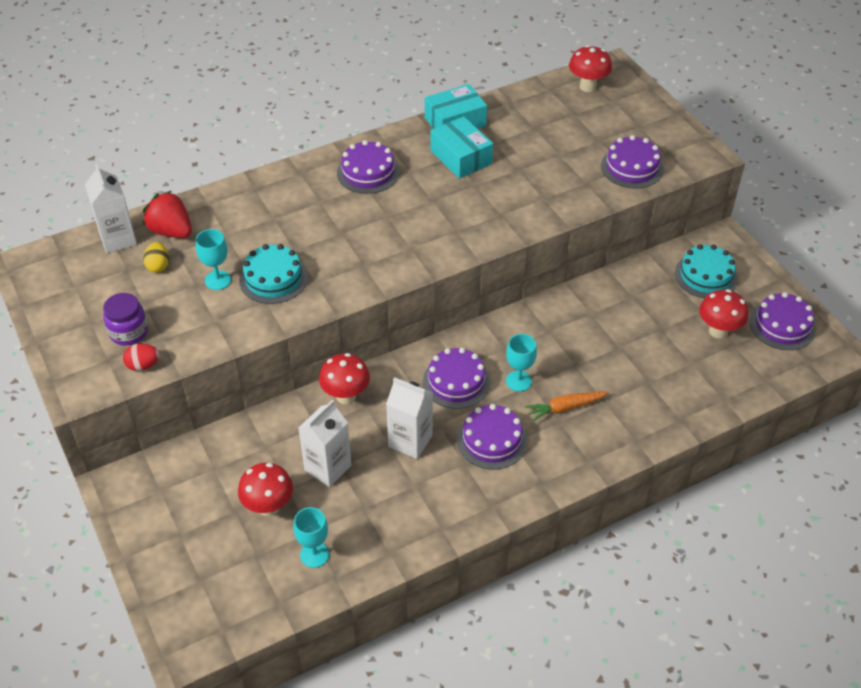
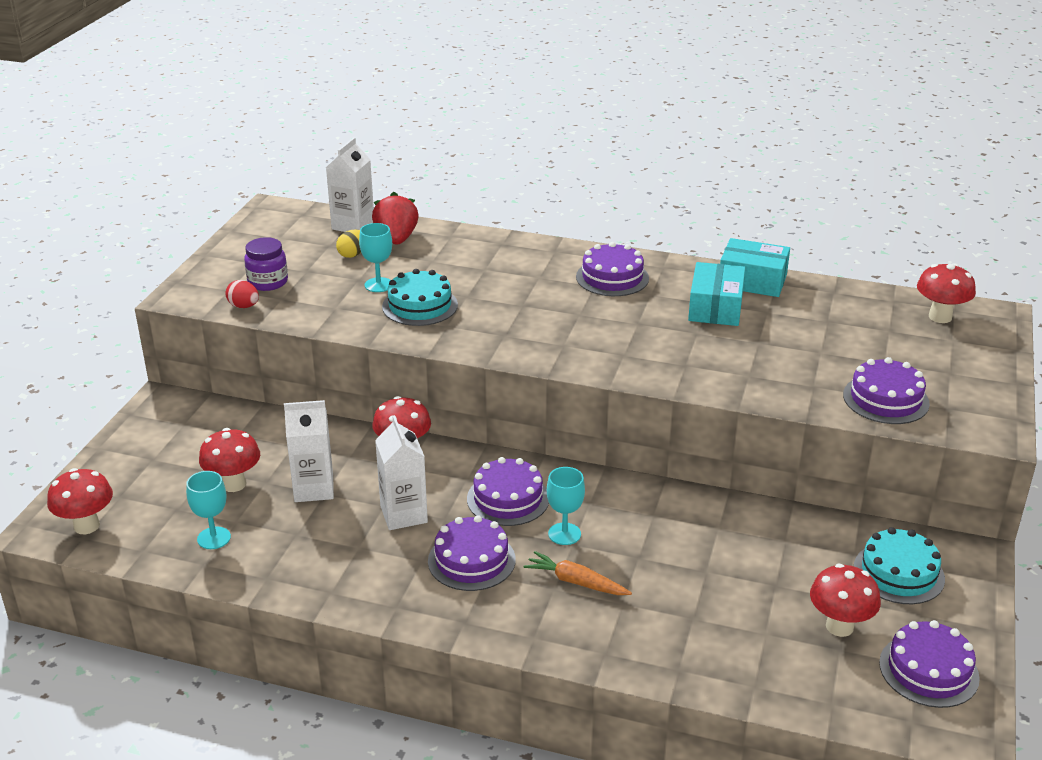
camera: 45 degrees right, 15 degrees down
(211, 619) = (86, 526): none -> red mushroom

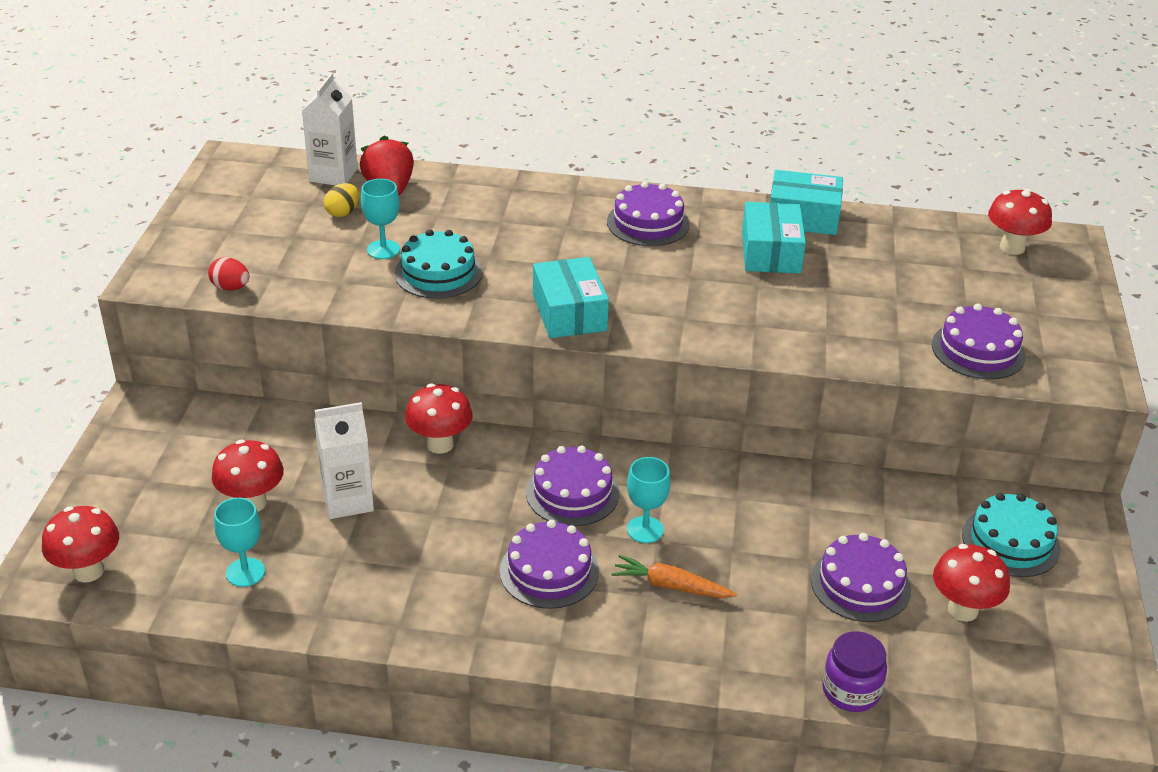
camera: 10 degrees left, 5 degrees up
(268, 282) = (251, 254): purple jar -> purple jar (851, 691)
(404, 514) = (459, 522): white carton -> none
(524, 344) = (569, 312): none -> turquoise box
(928, 670) = (1064, 650): purple cake -> purple cake (860, 584)

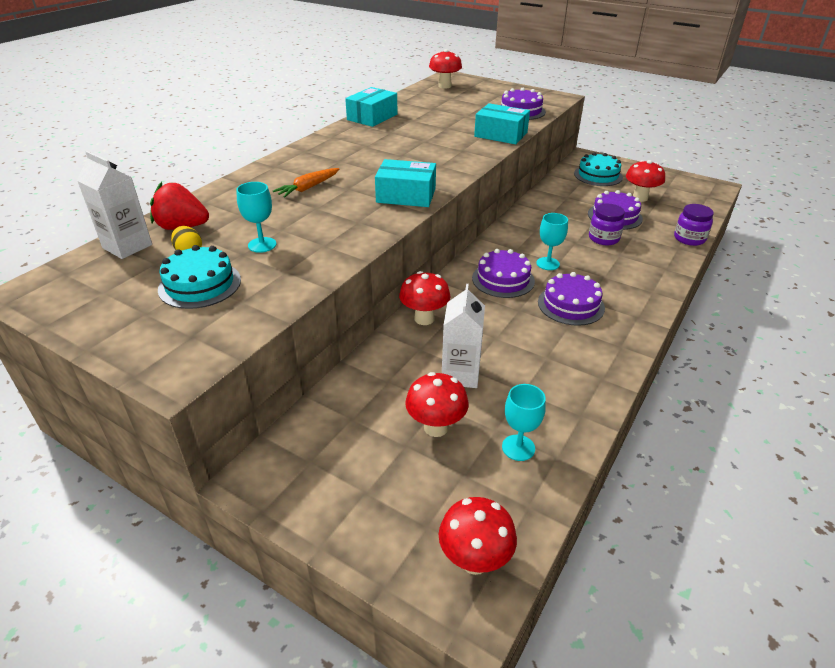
camera: 65 degrees left, 0 degrees up
(231, 288) = (238, 327): red egg -> none
(438, 273) = (316, 229): turquoise cake -> turquoise cake (200, 284)
(648, 223) = (333, 153): purple cake -> none
(670, 586) = (598, 267): orange carrot -> orange carrot (308, 188)
(769, 580) = (603, 238): none -> purple jar
(770, 252) = (397, 131): turquoise box -> turquoise box (501, 134)

